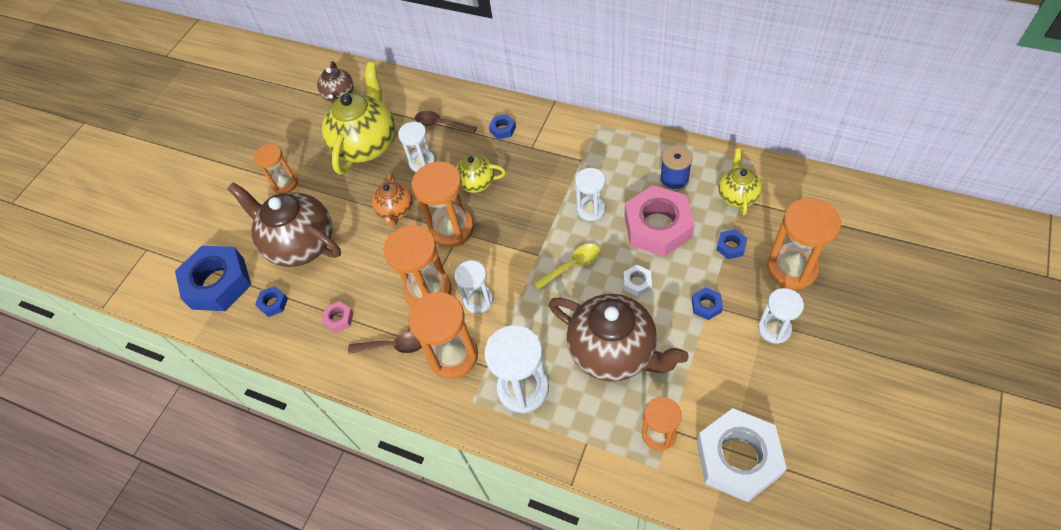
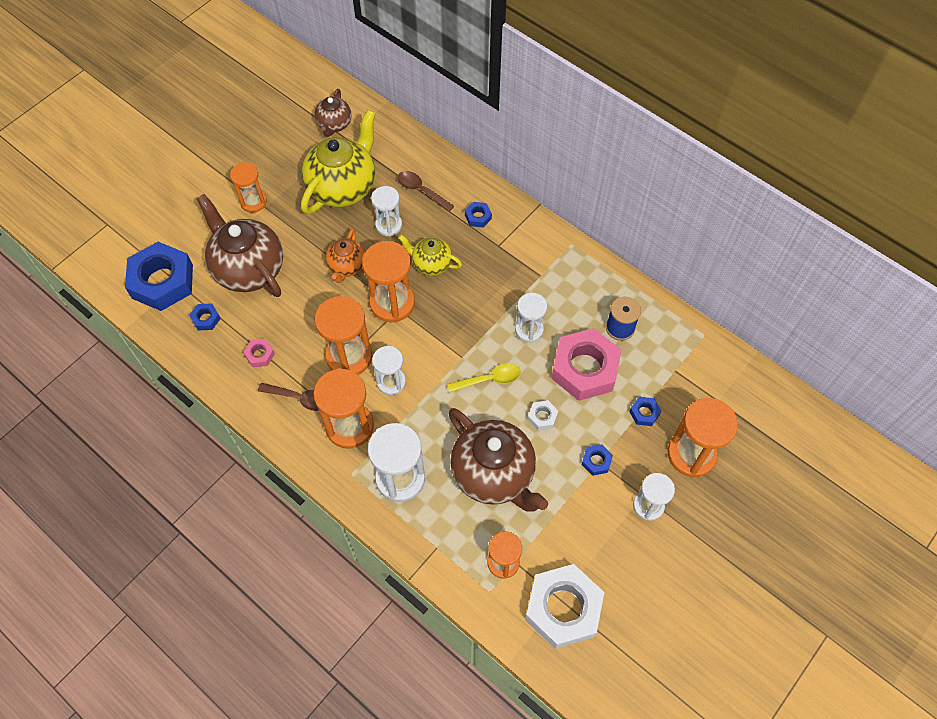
camera: 10 degrees right, 5 degrees up
(737, 195) = (673, 364): yellow teapot -> none

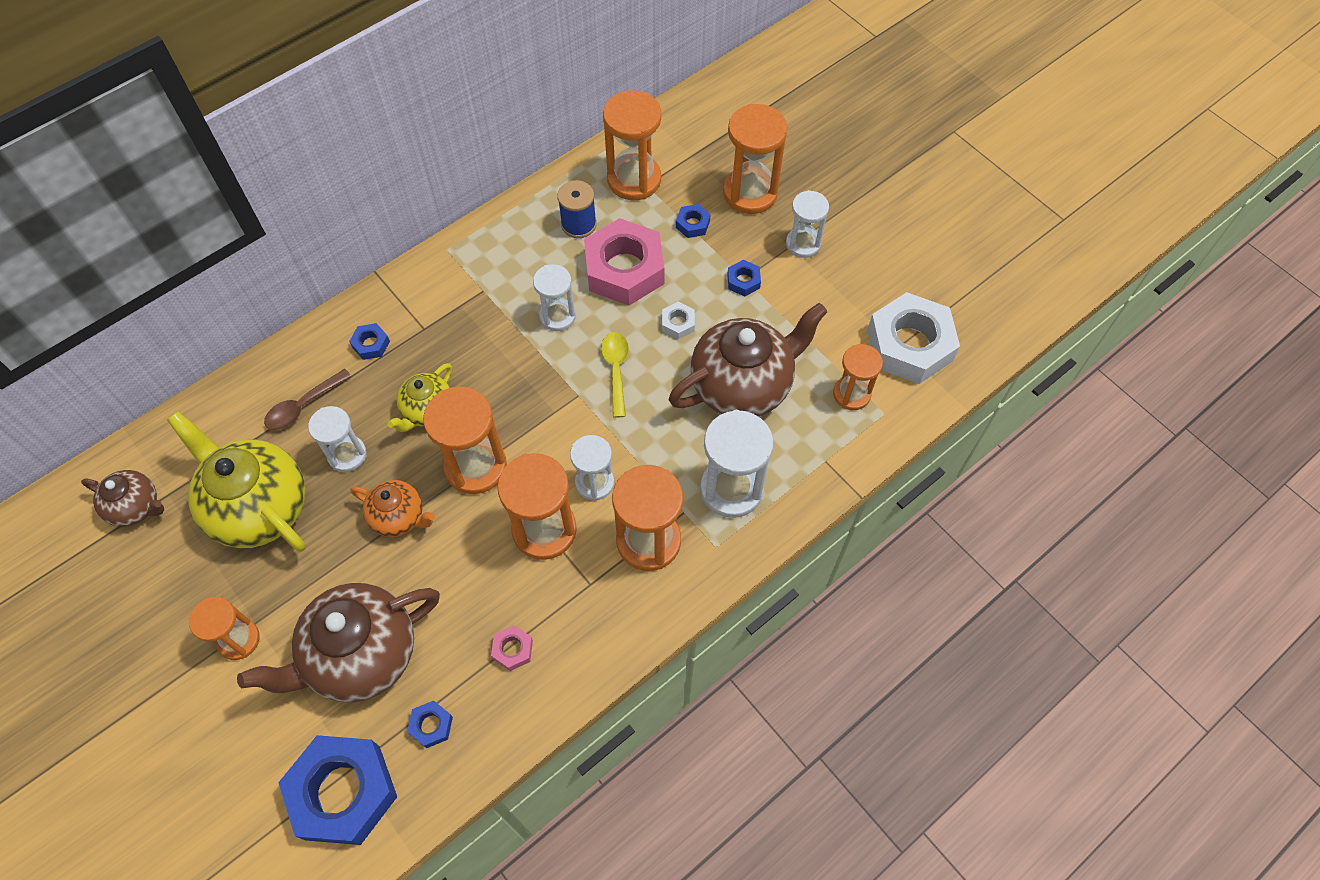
camera: 80 degrees left, 0 degrees up
(300, 398) = (594, 600): brown spoon -> none
(677, 360) = (634, 180): none -> orange hourglass

